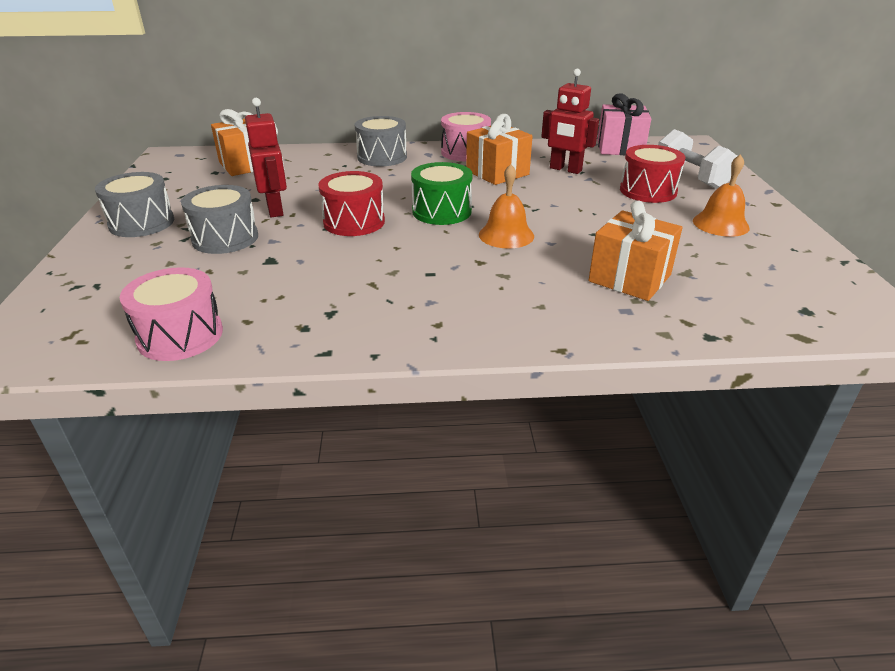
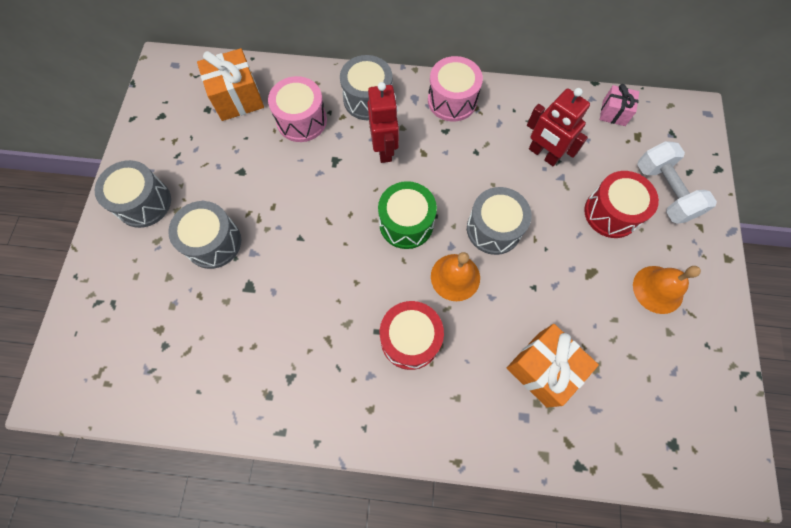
camera: 10 degrees right, 35 degrees up
(180, 335) = (177, 390): pink drum -> pink drum (301, 120)
(275, 209) = (258, 196): red robot -> red robot (384, 149)
(354, 222) = (325, 231): red drum -> red drum (410, 339)
(497, 173) = (474, 151): orange gift -> none
(535, 207) = (493, 229): none -> grey drum
(620, 148) = (613, 113): pink gift -> pink gift, size x0.59

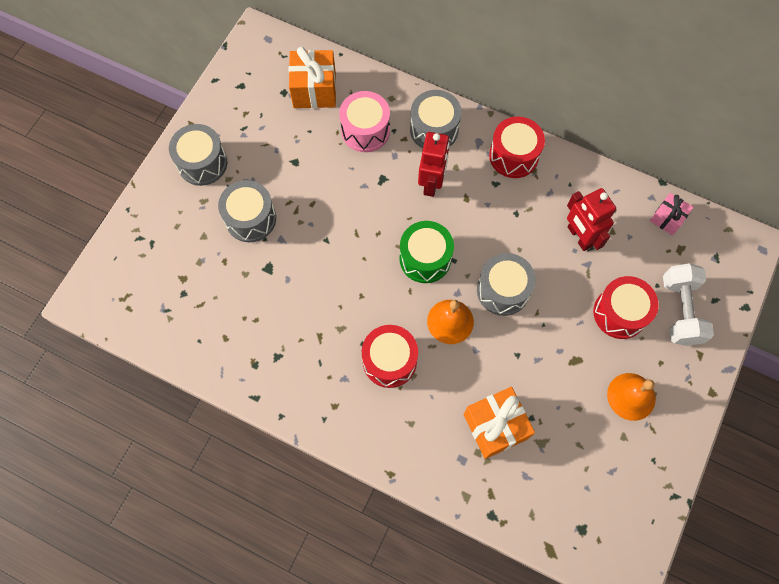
camera: 20 degrees right, 0 degrees up
(452, 100) = (513, 156): pink drum -> red drum

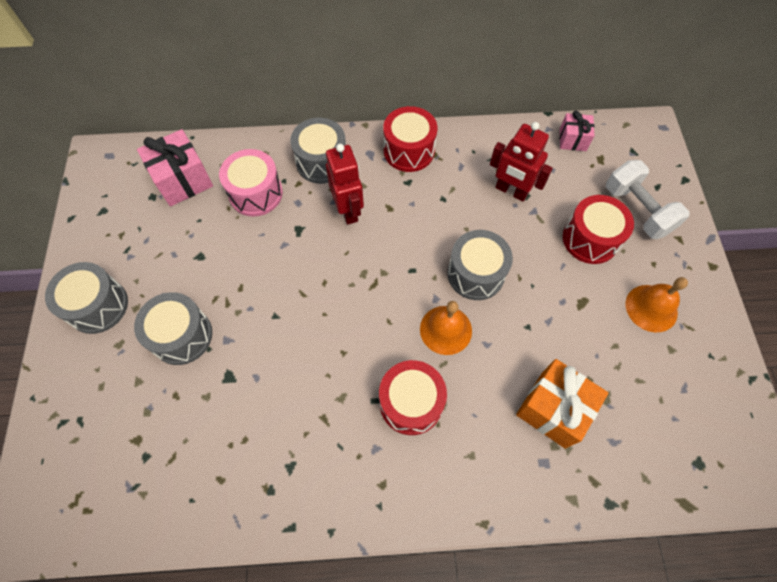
camera: 30 degrees left, 5 degrees down
(314, 90) = (183, 180): orange gift -> pink gift
(425, 258) = (385, 282): green drum -> none

